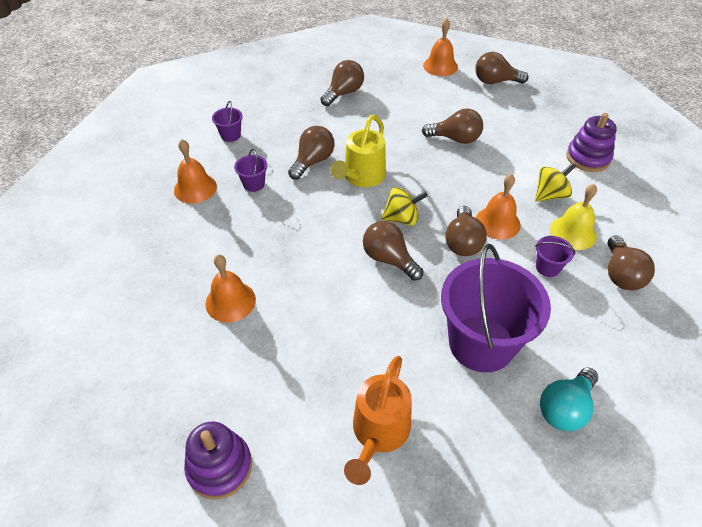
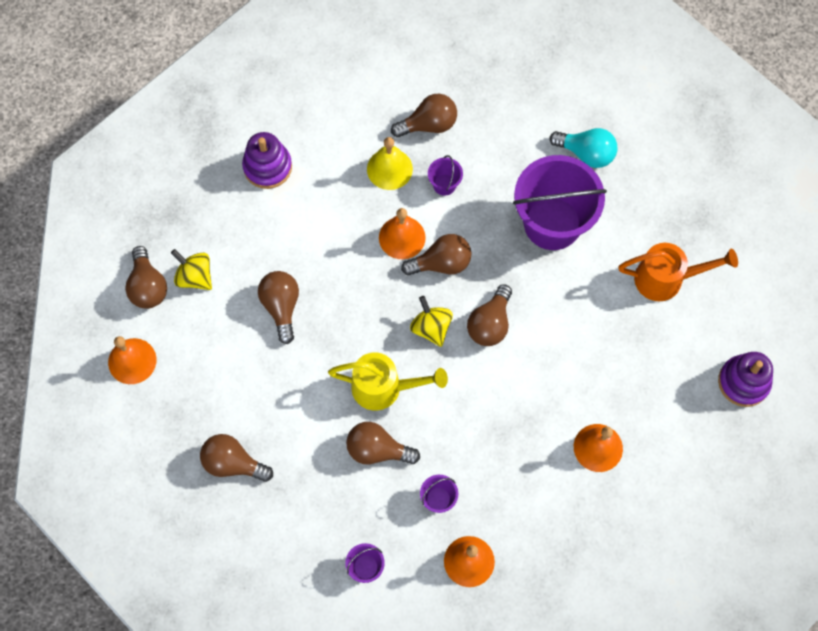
camera: 110 degrees left, 20 degrees up
(550, 195) = (342, 195): yellow spinning top -> yellow spinning top (195, 277)

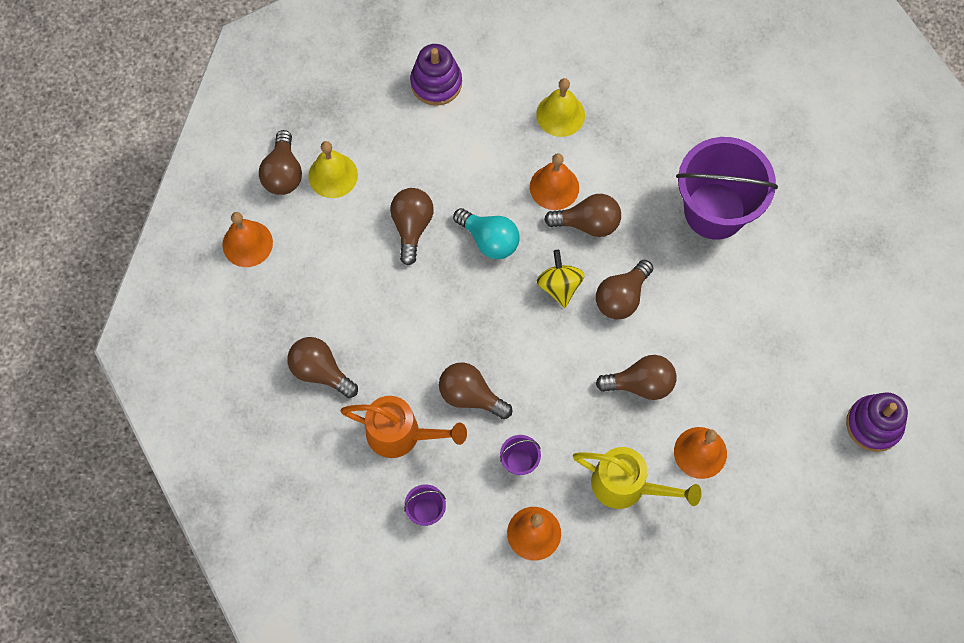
camera: 15 degrees right, 0 degrees up
(195, 277) = (333, 175): yellow spinning top -> yellow bell
(384, 388) = (494, 335): yellow watering can -> yellow watering can (627, 486)
(428, 124) = (613, 79): brown light bulb -> brown light bulb (640, 384)
(444, 185) = (613, 144): purple bucket -> none
(586, 153) = (770, 148): turquoise light bulb -> turquoise light bulb (489, 240)
(666, 279) = (820, 297): orange watering can -> orange watering can (401, 434)

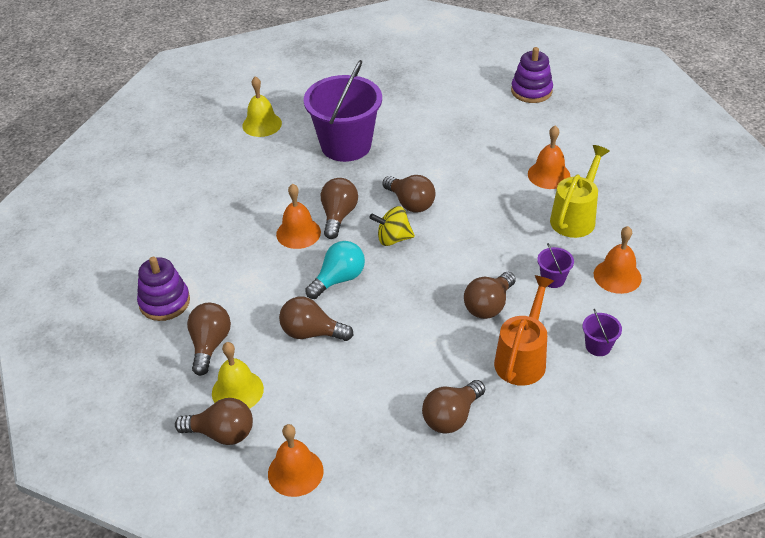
camera: 80 degrees left, 25 degrees down
(560, 114) = (229, 222): yellow bell -> yellow bell (262, 124)
(640, 384) = (488, 200): brown light bulb -> brown light bulb (210, 345)

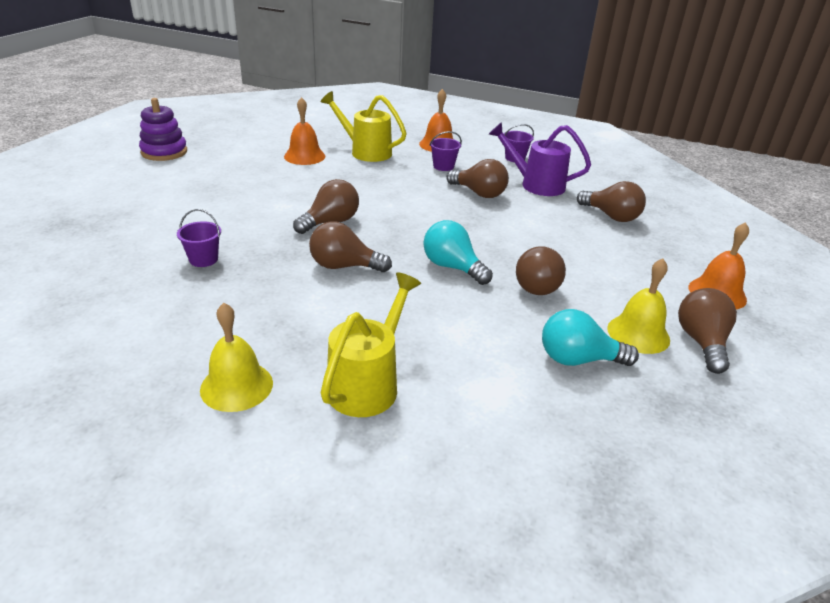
camera: 95 degrees left, 10 degrees down
(164, 302) = (512, 410): purple stacking toy -> none
(200, 235) = (368, 383): none -> yellow watering can
(210, 345) = (578, 359): brown light bulb -> turquoise light bulb
(262, 124) = (108, 332): yellow bell -> yellow bell (236, 386)
(298, 233) = (372, 295): orange bell -> none
(346, 145) = (203, 259): purple bucket -> purple bucket, size x0.41
(393, 239) = (387, 234): yellow spinning top -> none
(522, 358) = (536, 184): orange watering can -> purple watering can

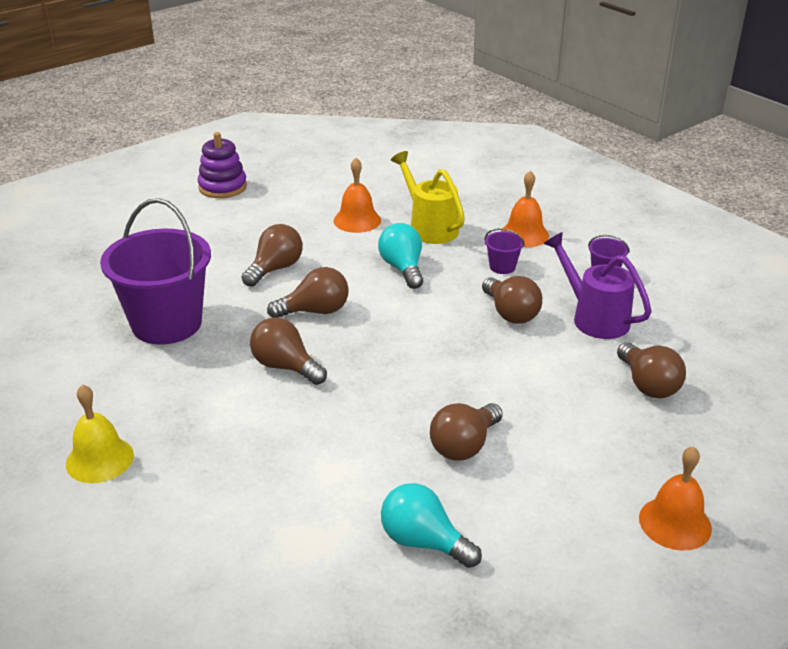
camera: 30 degrees right, 0 degrees up
(203, 259) = (167, 324): purple bucket -> purple bucket, size x2.46
(368, 383) = (205, 495): yellow watering can -> none
(452, 267) = (392, 399): turquoise light bulb -> turquoise light bulb (403, 268)
(638, 334) = (520, 537): yellow bell -> none
(701, 342) = (585, 572): brown light bulb -> brown light bulb (275, 269)

